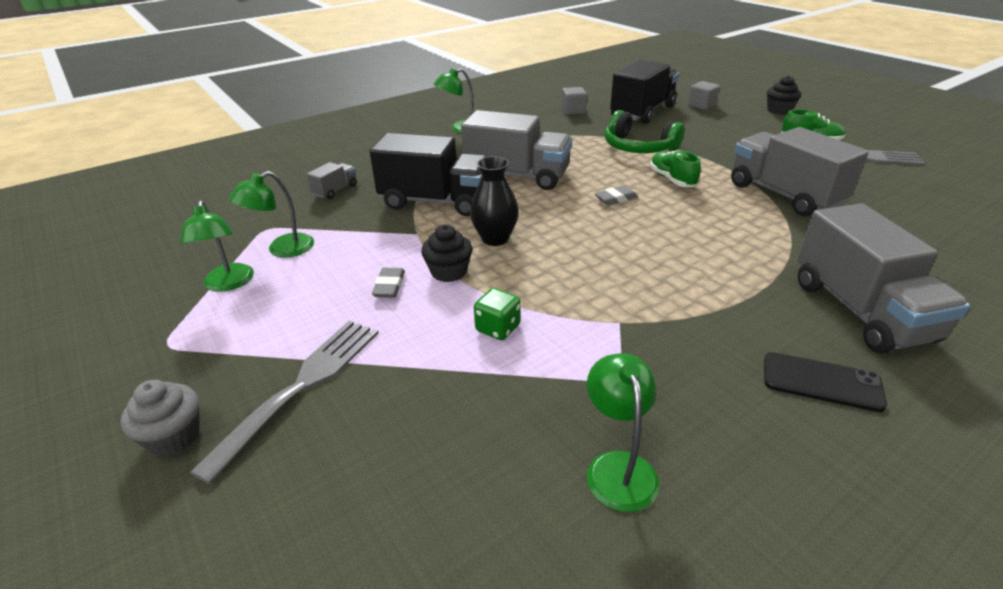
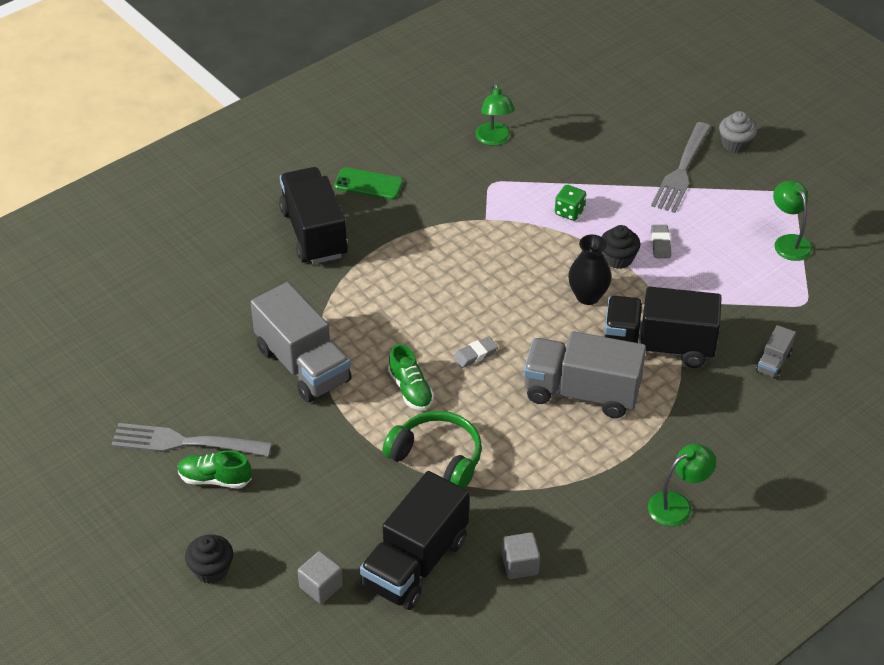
camera: 175 degrees right, 10 degrees up
(282, 249) = (771, 278): green lamp -> none
(821, 382) = (368, 184): black phone -> green phone
(860, 311) = (314, 233): grey truck -> black truck

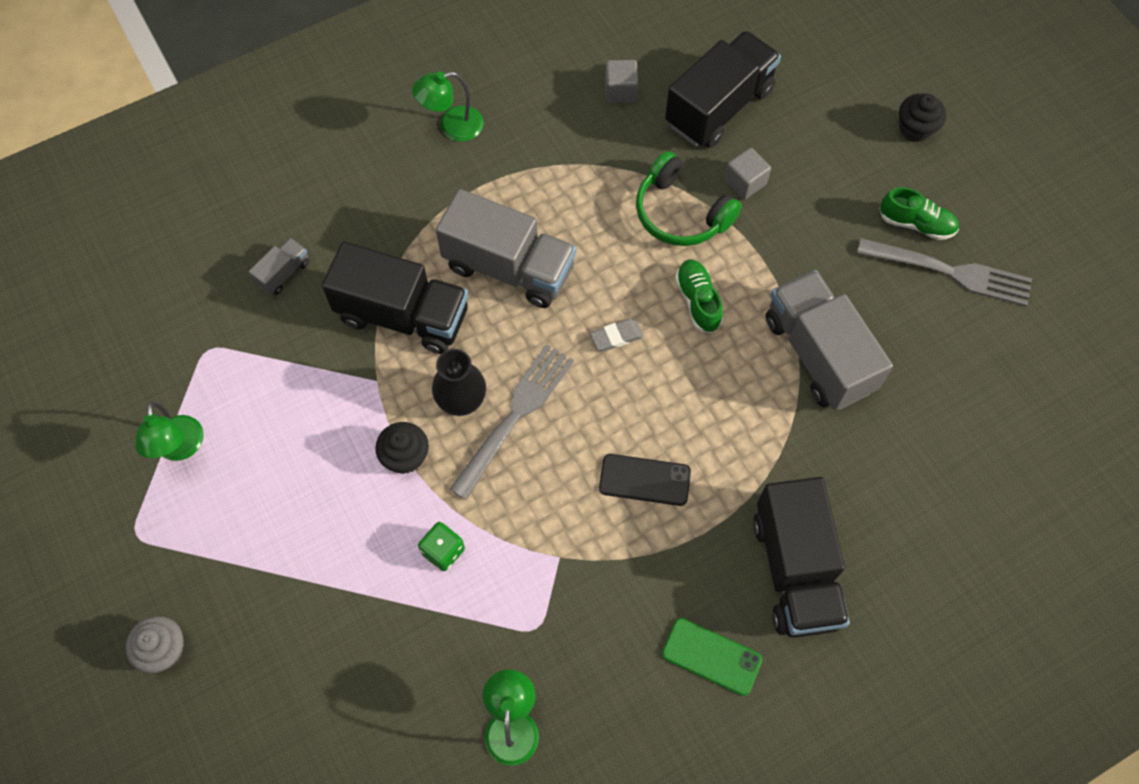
camera: 170 degrees left, 20 degrees up
(321, 586) = (811, 98): grey cube -> grey cube (745, 182)
(432, 268) = (644, 480): none -> black phone
(660, 244) = (343, 473): grey eraser -> none
(681, 170) = (262, 607): grey fork -> grey fork (515, 416)

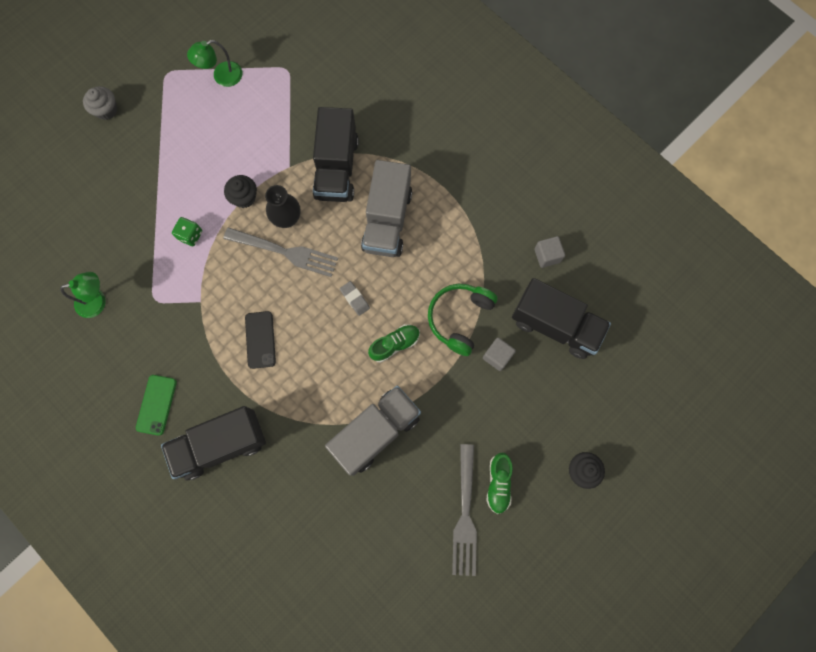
camera: 75 degrees right, 10 degrees up
(283, 273) = (347, 92): grey truck -> none
(452, 126) = (483, 156): green lamp -> none

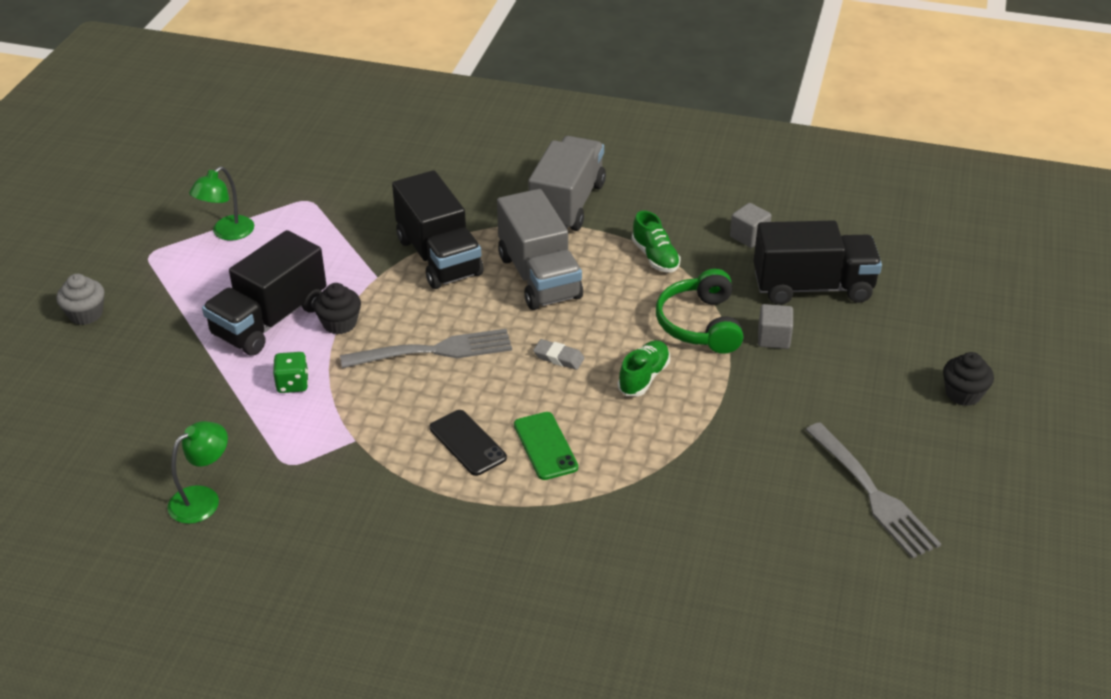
camera: 30 degrees left, 35 degrees down
(156, 405) = (372, 568): green phone -> green phone (545, 446)
(221, 445) = (498, 569): black truck -> black truck (270, 320)
(287, 219) = (411, 321): black vase -> none
(375, 432) = (692, 466): grey truck -> grey truck (567, 204)
(498, 483) = (883, 447): green shoe -> green shoe (655, 257)

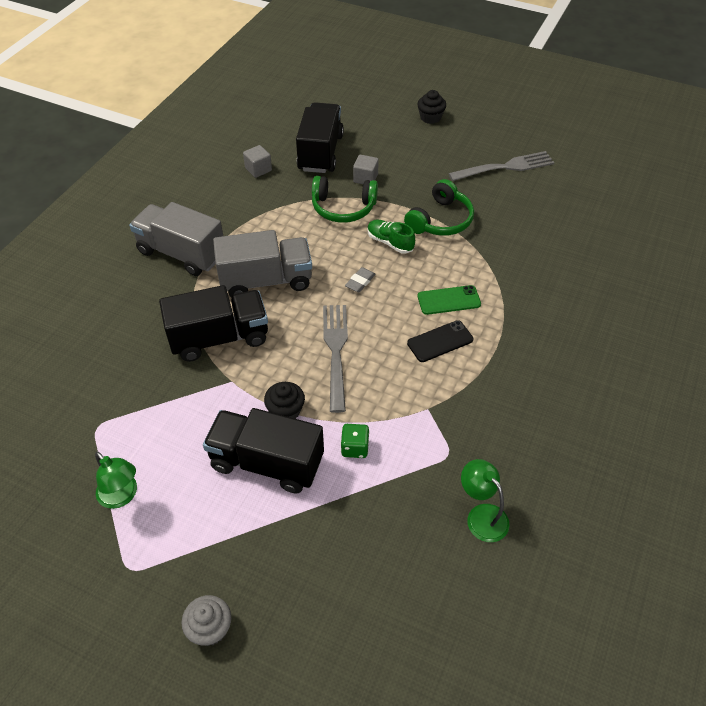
camera: 80 degrees left, 10 degrees up
(270, 320) = (267, 462): black truck -> black truck turned 150 degrees clockwise
(655, 257) = (264, 217): green shoe -> none
(710, 425) = (440, 220): none -> green headphones

